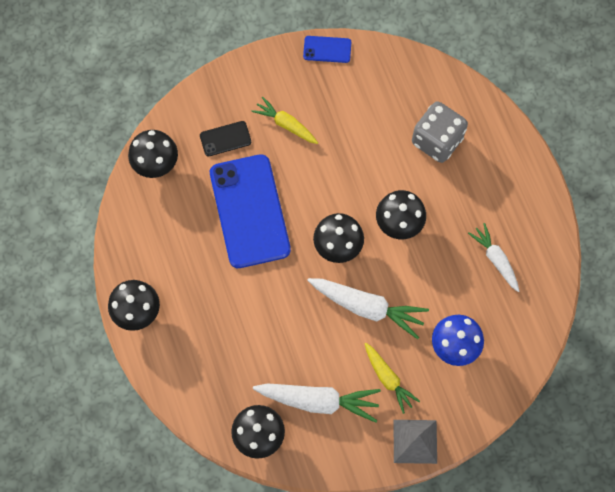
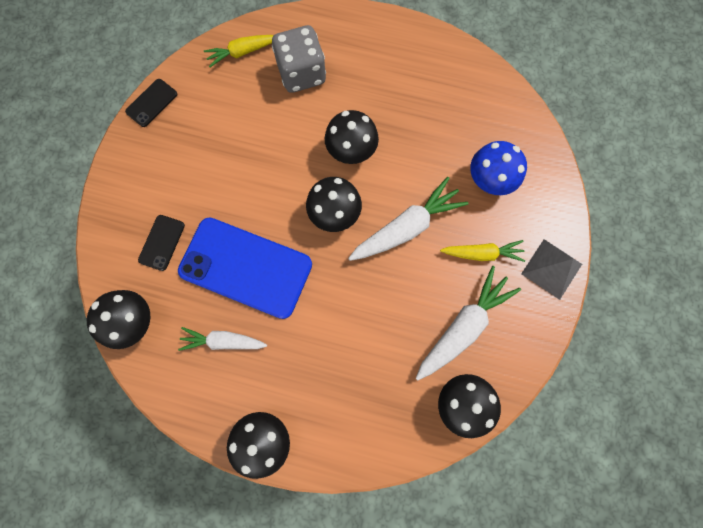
camera: 55 degrees left, 5 degrees up
(286, 124) = (191, 182): yellow carrot -> yellow carrot (242, 52)
(327, 49) = (152, 103): blue phone -> black phone
(495, 259) = (436, 99): white carrot -> white carrot (223, 341)

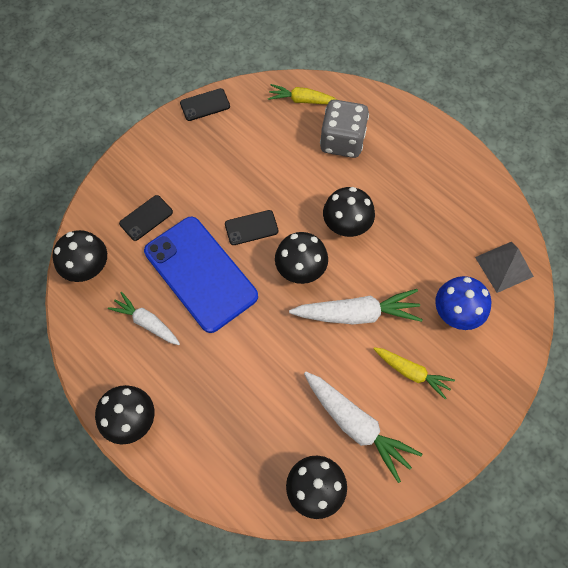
camera: 30 degrees right, 10 degrees down
(267, 199) = (251, 228): none -> black phone
(463, 326) = (356, 426): white carrot -> white carrot turned 60 degrees clockwise
(551, 269) = (469, 421): grey pyramid -> grey pyramid (504, 266)

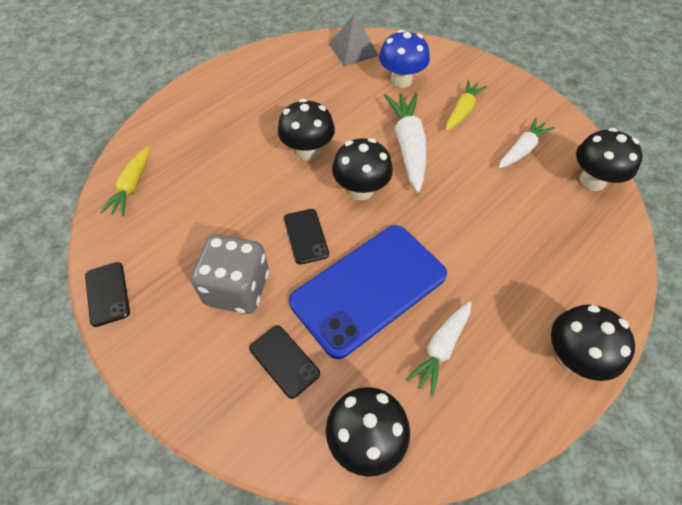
camera: 90 degrees left, 10 degrees down
(342, 141) = (199, 152): grey dice -> grey dice (237, 288)
(356, 426) = (522, 150): white carrot -> white carrot, size x0.63

